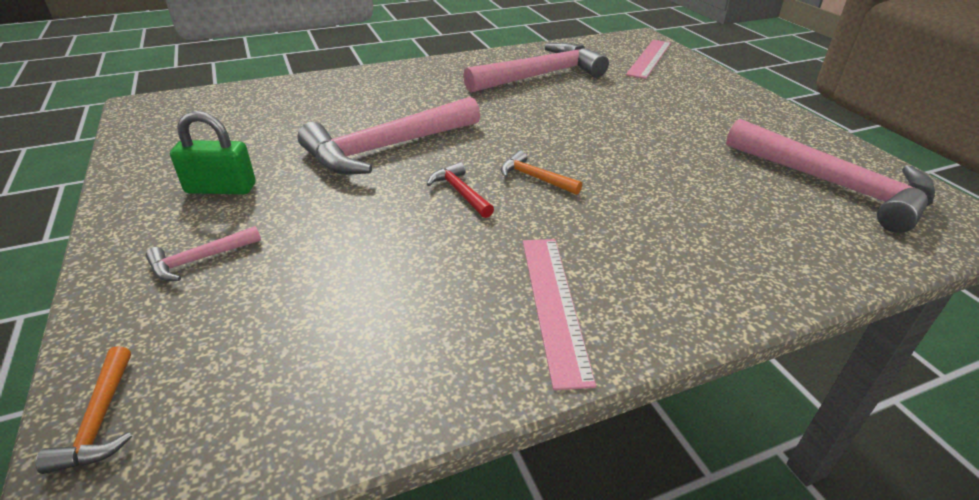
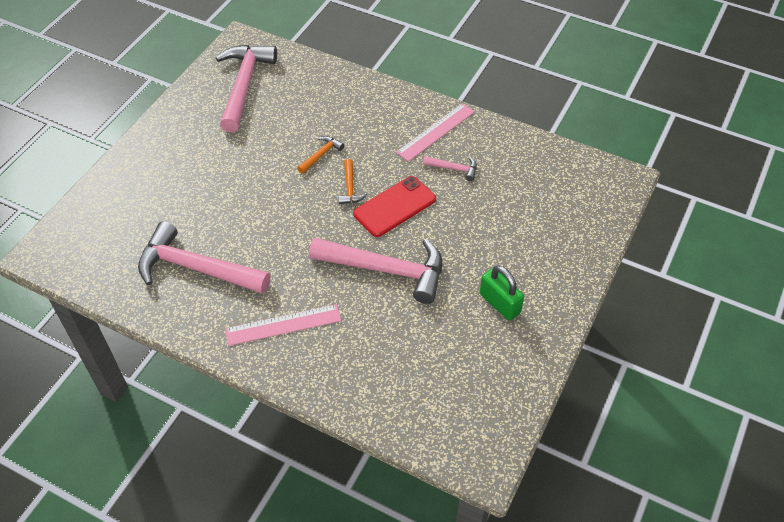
camera: 130 degrees left, 15 degrees up
(100, 420) = (612, 202): orange hammer -> orange hammer (321, 155)
(200, 260) = (541, 254): pink hammer -> pink hammer (453, 169)
(460, 192) = (394, 206): red hammer -> red phone
(649, 58) = (97, 226): pink ruler -> pink ruler (283, 325)

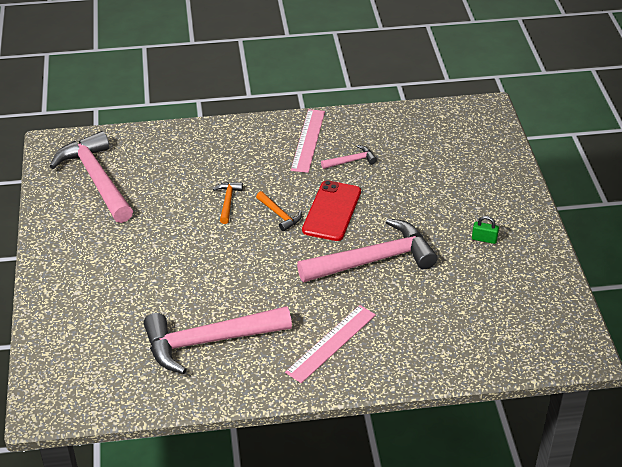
camera: 35 degrees left, 10 degrees down
(499, 303) = (484, 239): green padlock -> green padlock, size x0.57

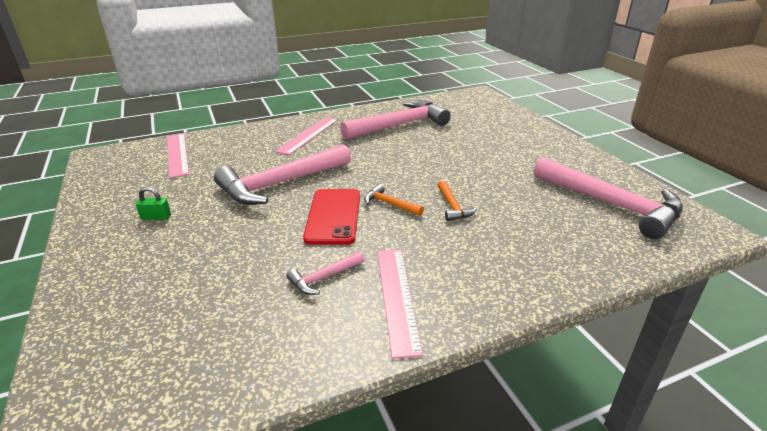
camera: 165 degrees right, 10 degrees down
(489, 334) = (177, 154): none -> pink ruler

